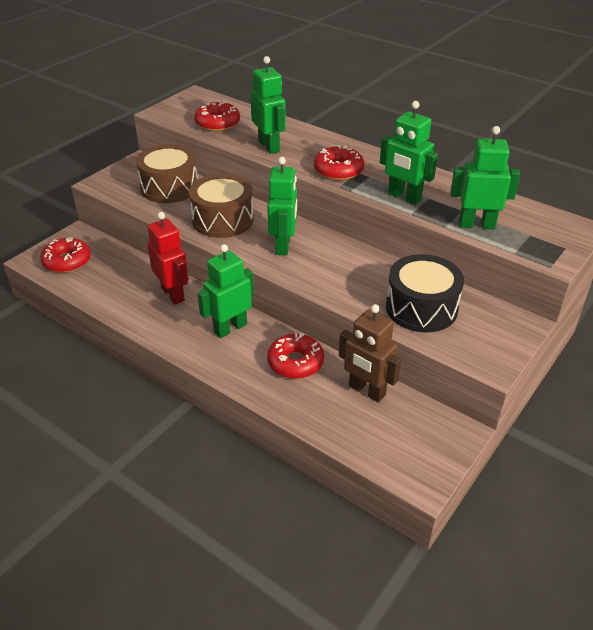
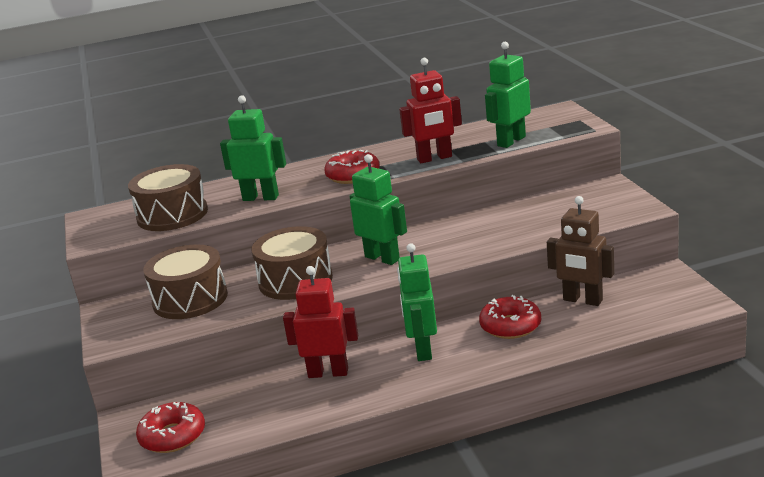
camera: 50 degrees left, 15 degrees down
(217, 123) = (172, 215): red donut -> brown drum
(366, 391) = (582, 300): brown robot -> brown robot turned 45 degrees clockwise
(404, 197) = (434, 158): green robot -> red robot
(421, 308) = (547, 218): black drum -> none

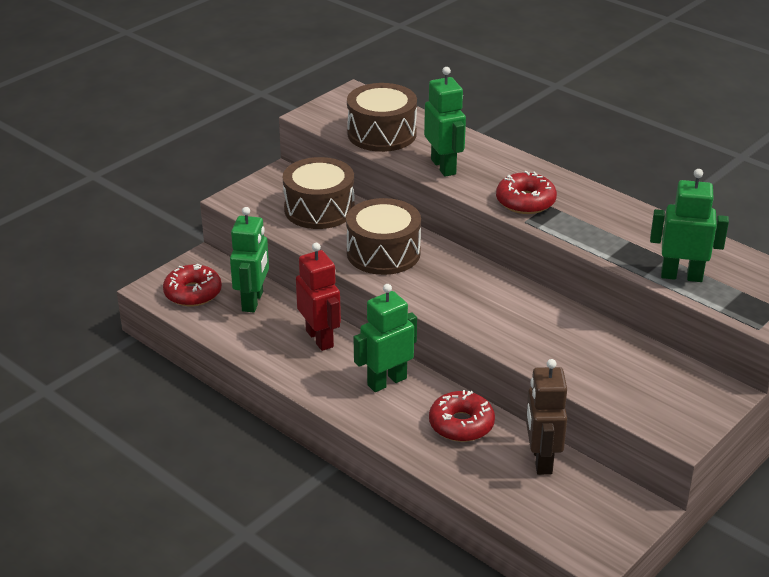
camera: 55 degrees right, 10 degrees up
(382, 258) = (454, 288): green robot -> green robot (253, 301)
(434, 158) = (600, 238): red robot -> none

